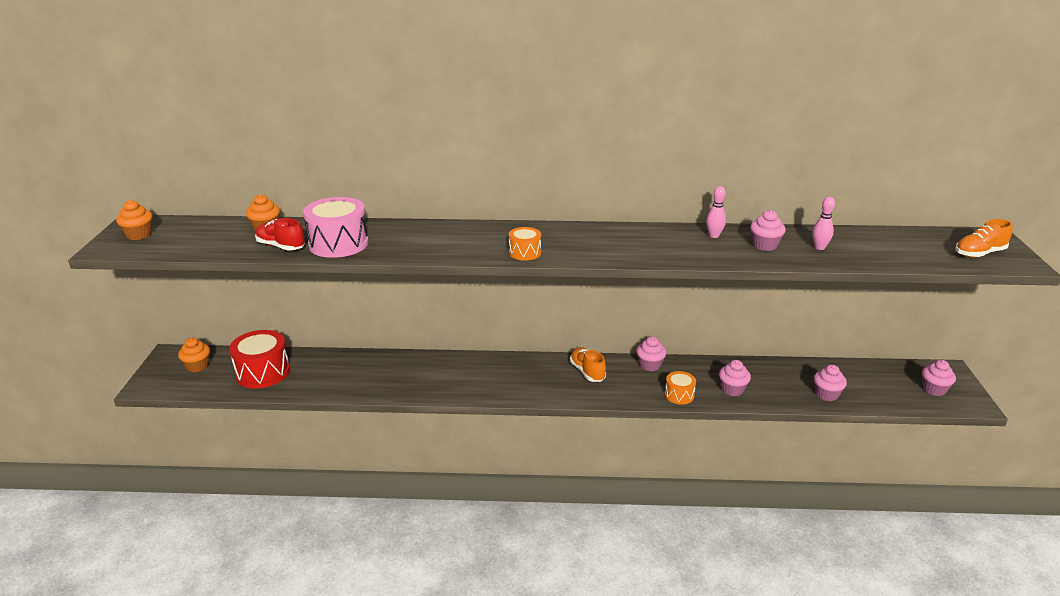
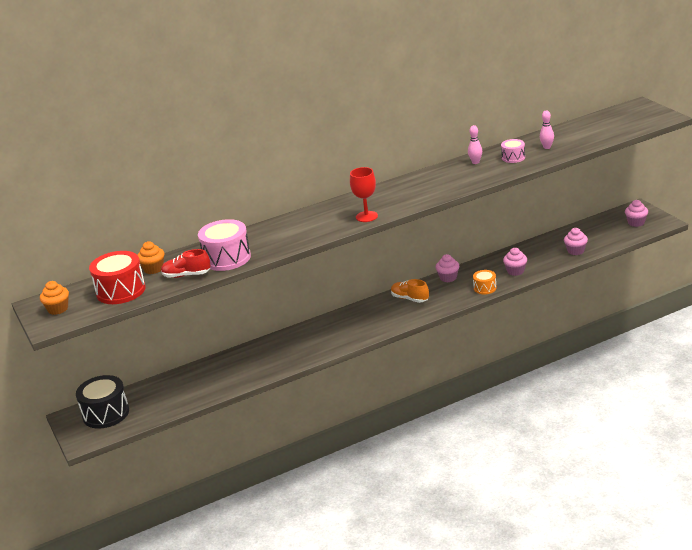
camera: 25 degrees left, 0 degrees up
(197, 366) = (106, 413): orange cupcake -> black drum
(263, 372) = (167, 395): red drum -> red drum (121, 291)
(525, 253) = (366, 216): orange drum -> red goblet
(764, 245) = (513, 157): pink cupcake -> pink drum
(979, 253) = (640, 119): orange shoe -> none

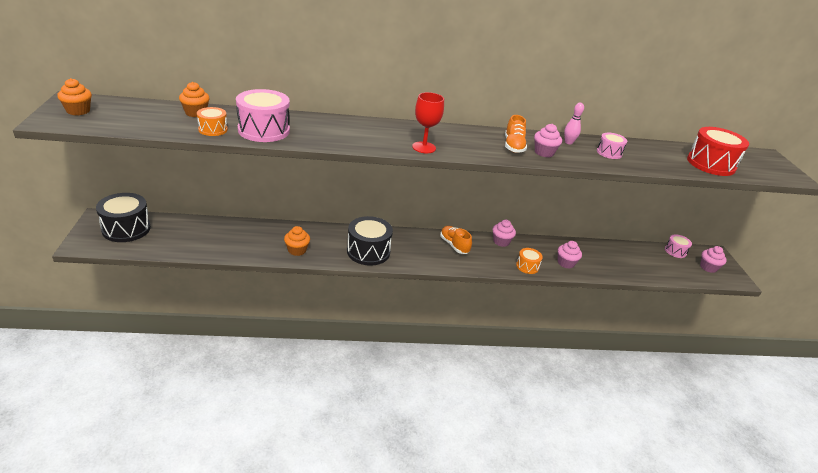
camera: 15 degrees right, 5 degrees up
(121, 291) = (145, 118): red drum -> red drum (710, 164)
(186, 275) = (213, 129): red shoe -> orange drum
(277, 362) = (297, 250): none -> orange cupcake
(340, 336) = (368, 252): none -> black drum
(435, 185) = (513, 146): none -> orange shoe
(547, 147) = (649, 157): pink bowling pin -> none
(575, 251) = (634, 269): pink cupcake -> pink cupcake (544, 152)
(602, 221) = (675, 251): none -> pink drum

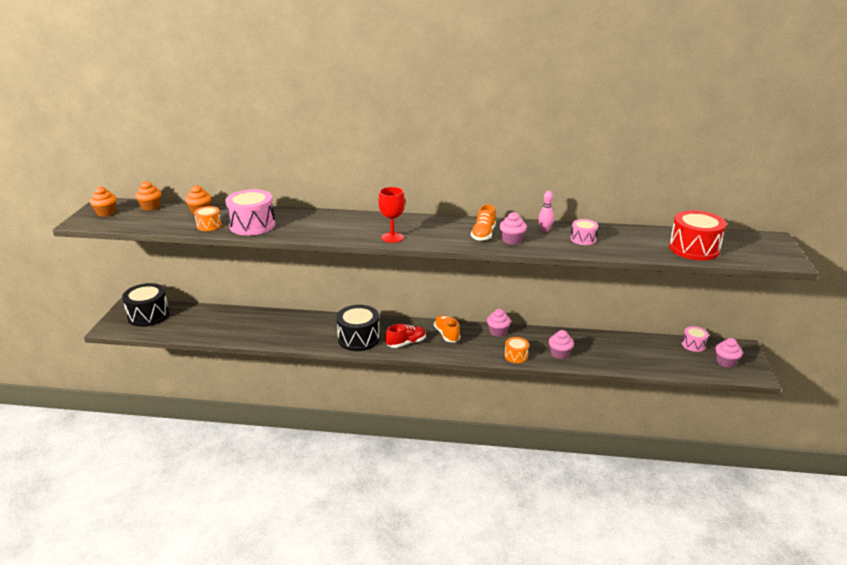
camera: 15 degrees right, 5 degrees down
(297, 250) = (292, 336): orange cupcake -> orange cupcake (151, 207)
(418, 255) = (406, 343): none -> red shoe

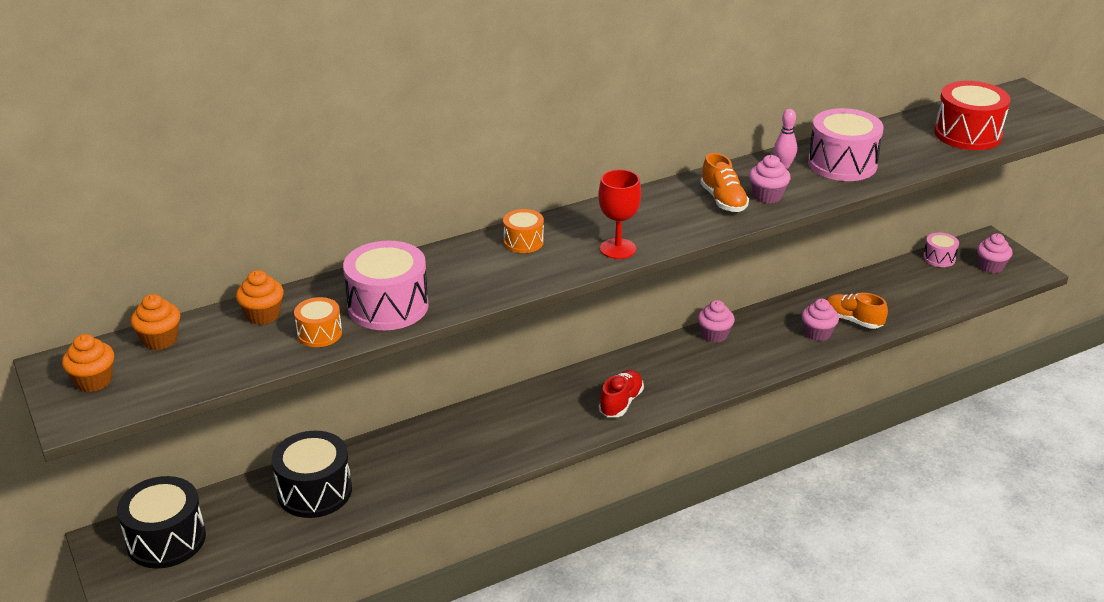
camera: 35 degrees left, 5 degrees up
(359, 339) = (550, 425): black drum -> black drum (314, 491)
(447, 334) = (657, 367): orange shoe -> orange shoe (852, 320)
(516, 356) = (773, 359): orange drum -> orange drum (523, 242)
(583, 239) = (842, 164): pink drum -> pink drum, size x1.86

